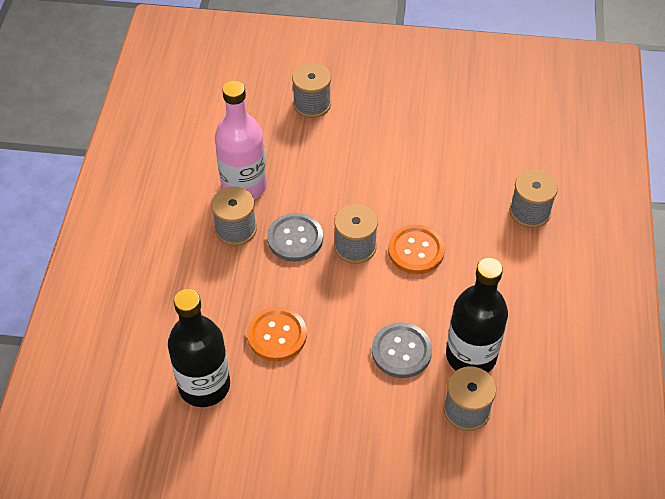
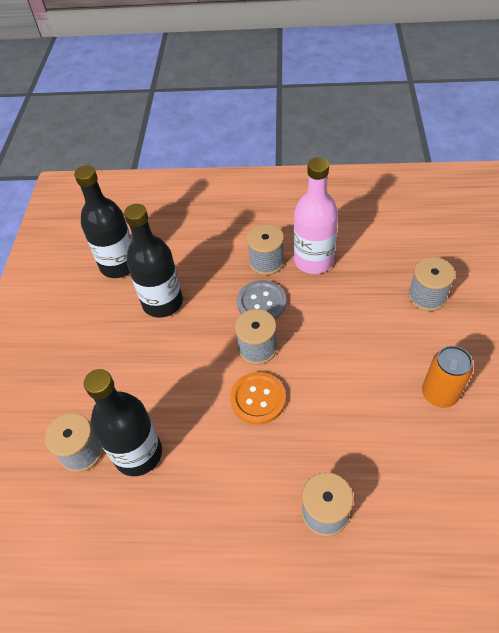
camera: 90 degrees right, 0 degrees up
(277, 335) = (162, 302): orange button -> black bottle
(401, 351) = (145, 394): grey button -> none
(422, 117) = (439, 394): none -> orange can

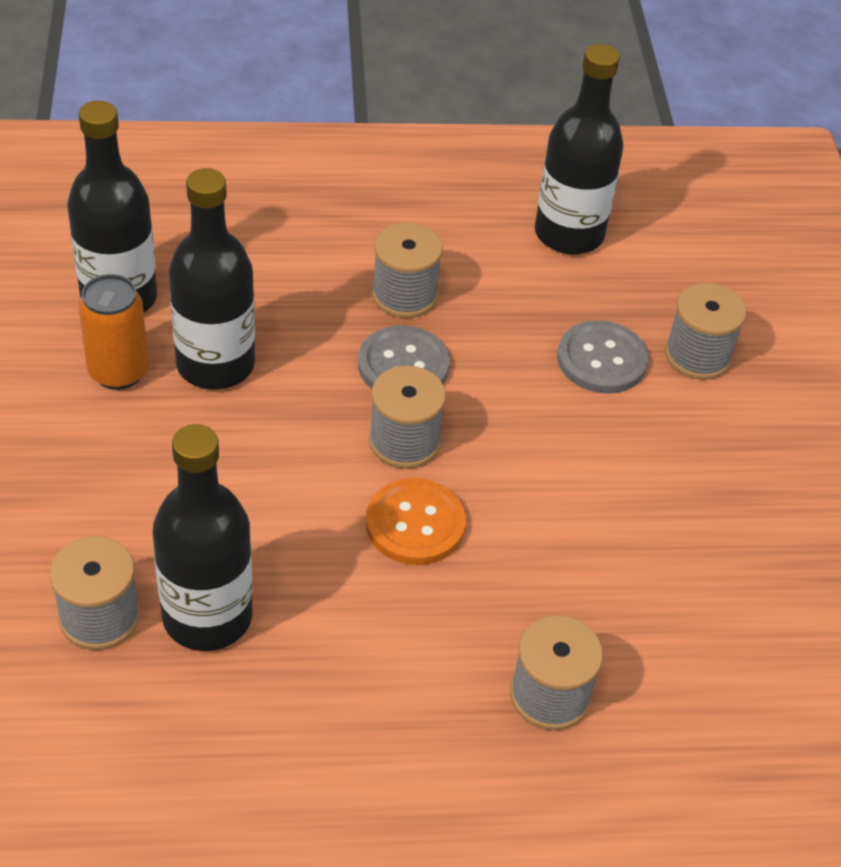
camera: 15 degrees left, 5 degrees down
(313, 260) = (491, 294): pink bottle -> none
(359, 225) = (569, 234): none -> black bottle
(371, 299) = (601, 360): none -> grey button
(439, 394) = (727, 511): orange can -> orange can (118, 372)

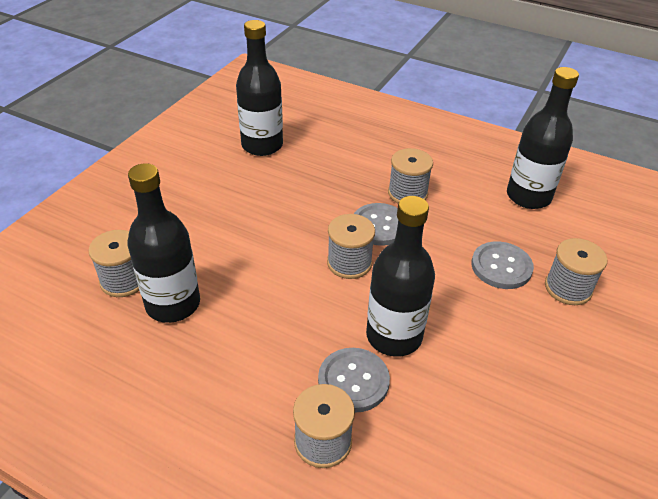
camera: 35 degrees right, 5 degrees down
(118, 372) = (233, 176): orange can -> none
(215, 365) = (282, 189): black bottle -> black bottle (394, 336)
(415, 524) = (320, 307): orange button -> none
(530, 603) = (353, 381): none -> grey button

